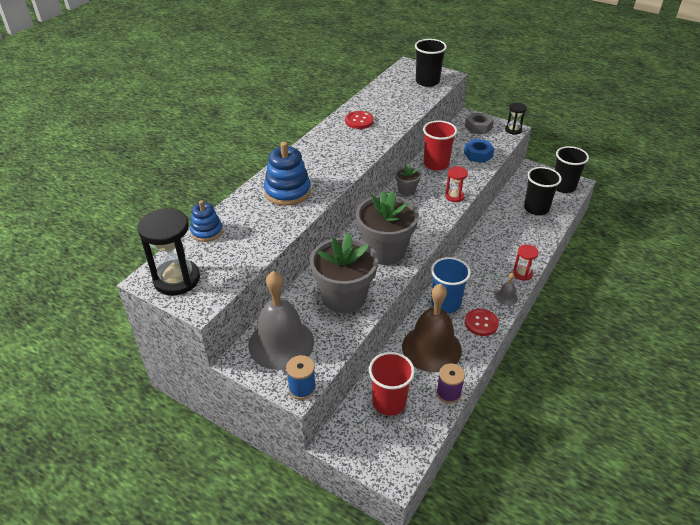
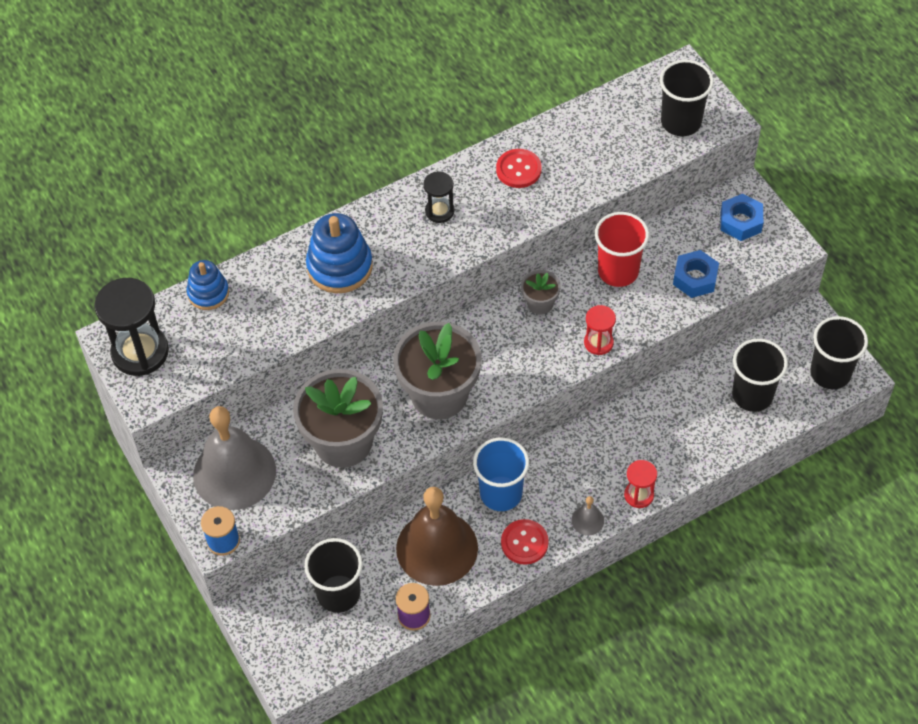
camera: 30 degrees right, 15 degrees up
(389, 402) = (338, 593): red cup -> black cup
(478, 127) = (740, 222): grey nut -> blue nut
(513, 130) = (791, 250): black hourglass -> black hourglass (439, 211)

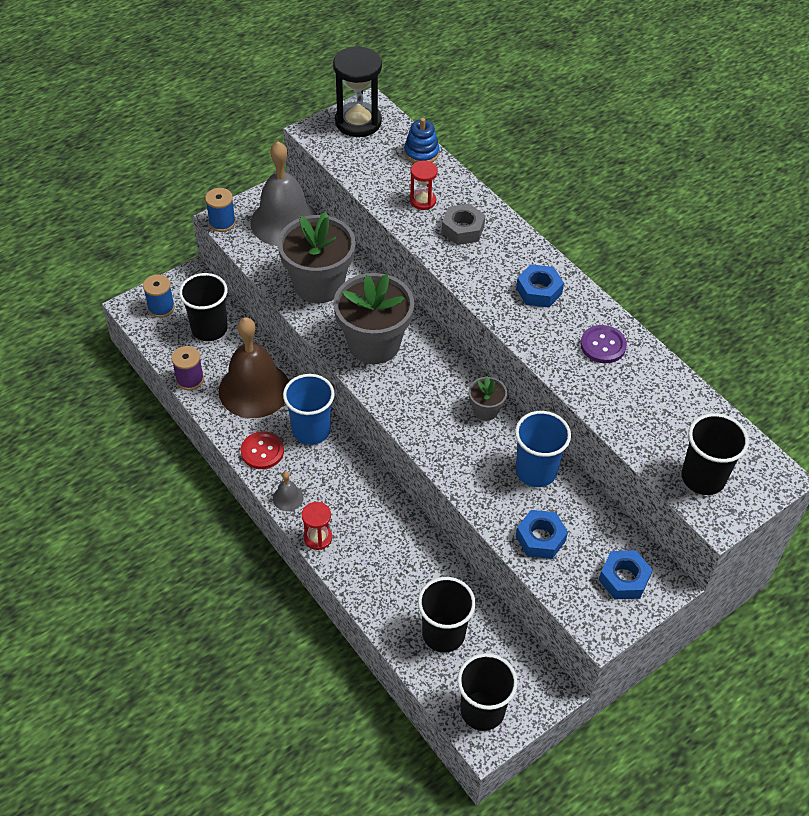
camera: 80 degrees right, 5 degrees down
(296, 647) = (161, 308): none -> blue spool
(339, 267) = (463, 229): blue stacking toy -> grey nut
(439, 211) = (539, 291): black hourglass -> blue nut
(518, 169) = (603, 345): red button -> purple button
(598, 343) = (447, 459): red hourglass -> red hourglass (422, 201)
(618, 271) = (536, 471): red cup -> blue cup

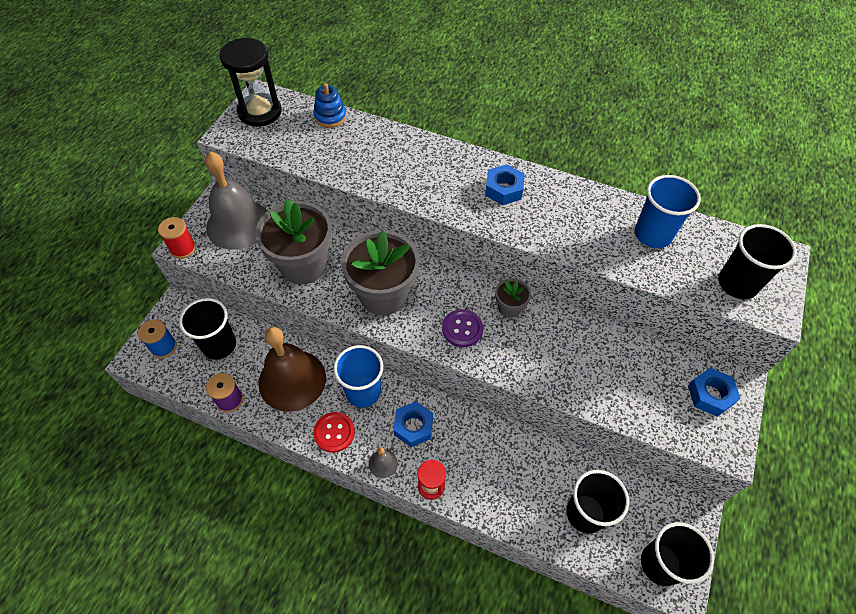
camera: 30 degrees left, 5 degrees up
(222, 222) = (183, 248): blue spool -> red spool
(422, 201) = (359, 155): red hourglass -> none
(463, 229) = (408, 165): grey nut -> none
(536, 471) = (583, 339): blue cup -> blue cup (652, 234)
(540, 538) = (628, 395): blue nut -> blue nut (413, 426)
(603, 345) = (584, 211): purple button -> purple button (462, 329)

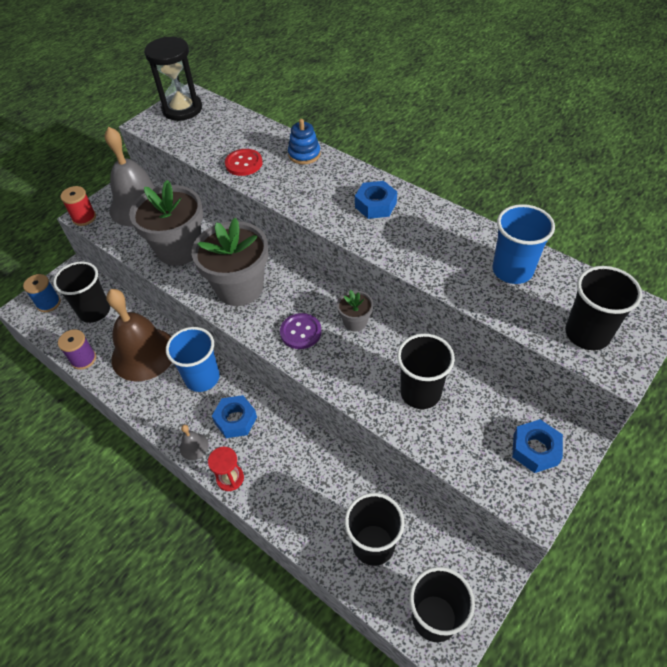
camera: 20 degrees right, 5 degrees down
(330, 117) = (241, 120): blue stacking toy -> blue stacking toy (304, 154)
(334, 432) = (161, 408): red button -> red button (244, 163)
(595, 364) = (420, 392): none -> black cup

